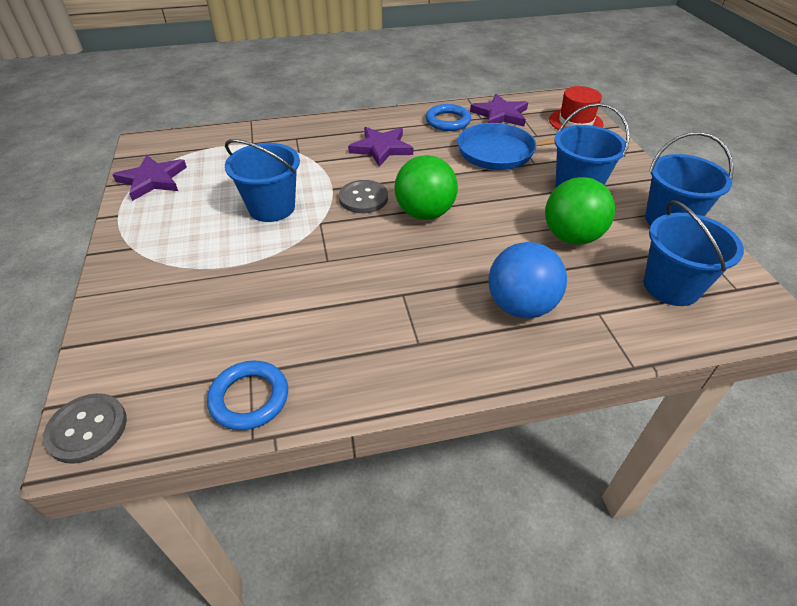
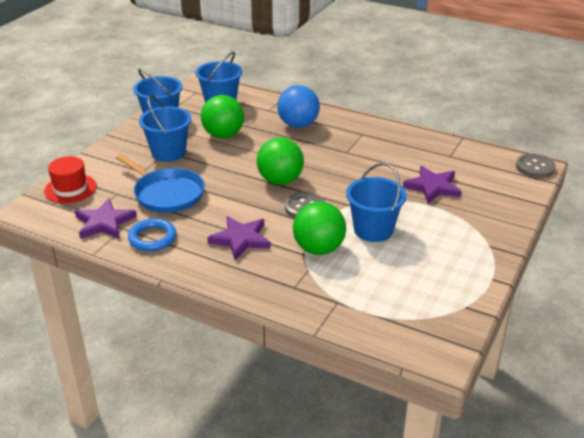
camera: 140 degrees left, 10 degrees down
(152, 180) = (451, 301): purple star -> purple star (433, 187)
(249, 398) = (456, 148): blue ring -> none
(307, 169) = (318, 249): none -> green ball

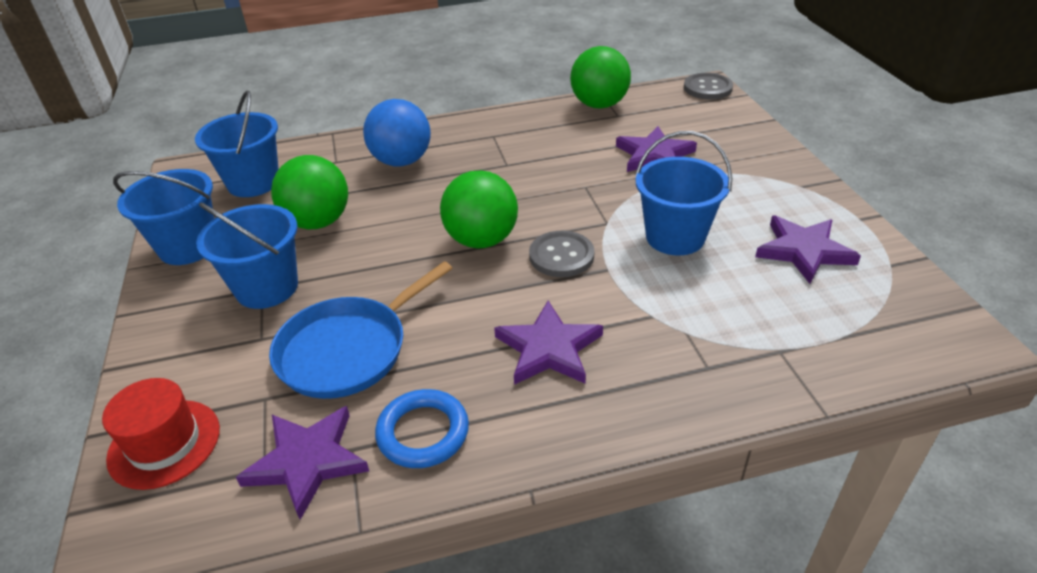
camera: 40 degrees left, 5 degrees up
(166, 193) = (348, 349): blue pan -> blue pan turned 135 degrees clockwise
(318, 249) = (657, 298): green ball -> green ball (599, 105)
(429, 273) = (803, 251): none -> purple star

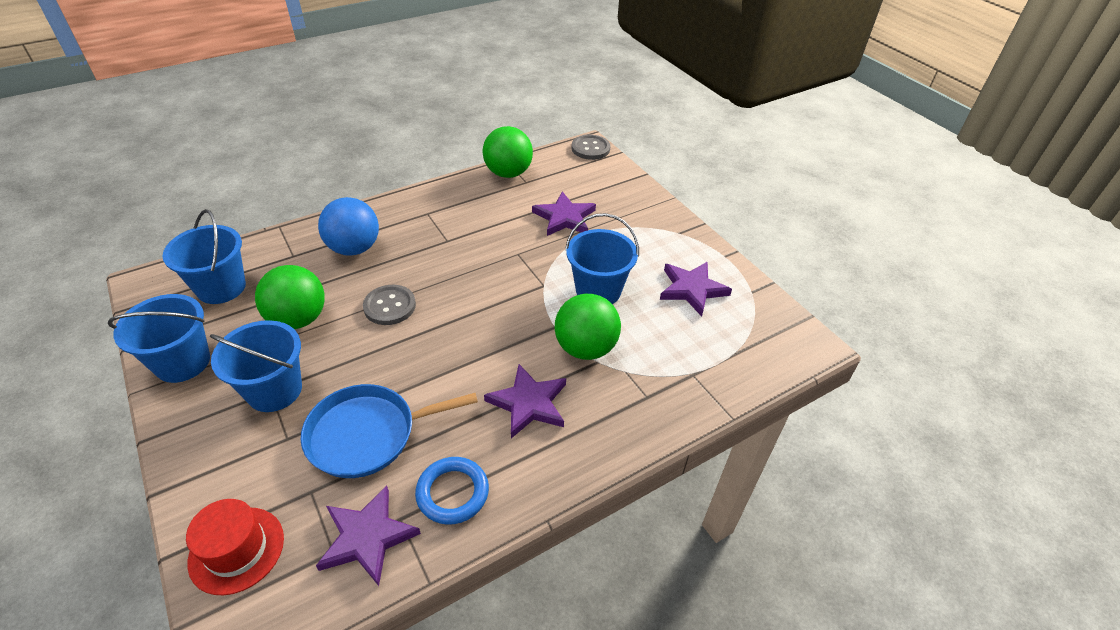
camera: 20 degrees left, 5 degrees up
(348, 349) = (368, 434): blue pan -> blue pan turned 45 degrees clockwise
(481, 240) = (448, 316): green ball -> green ball (585, 348)
(561, 256) = (516, 320): grey button -> grey button (389, 306)

